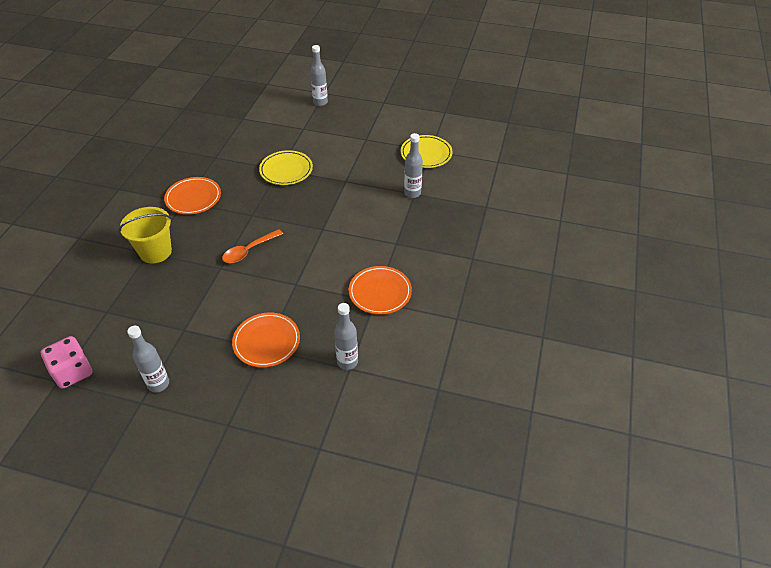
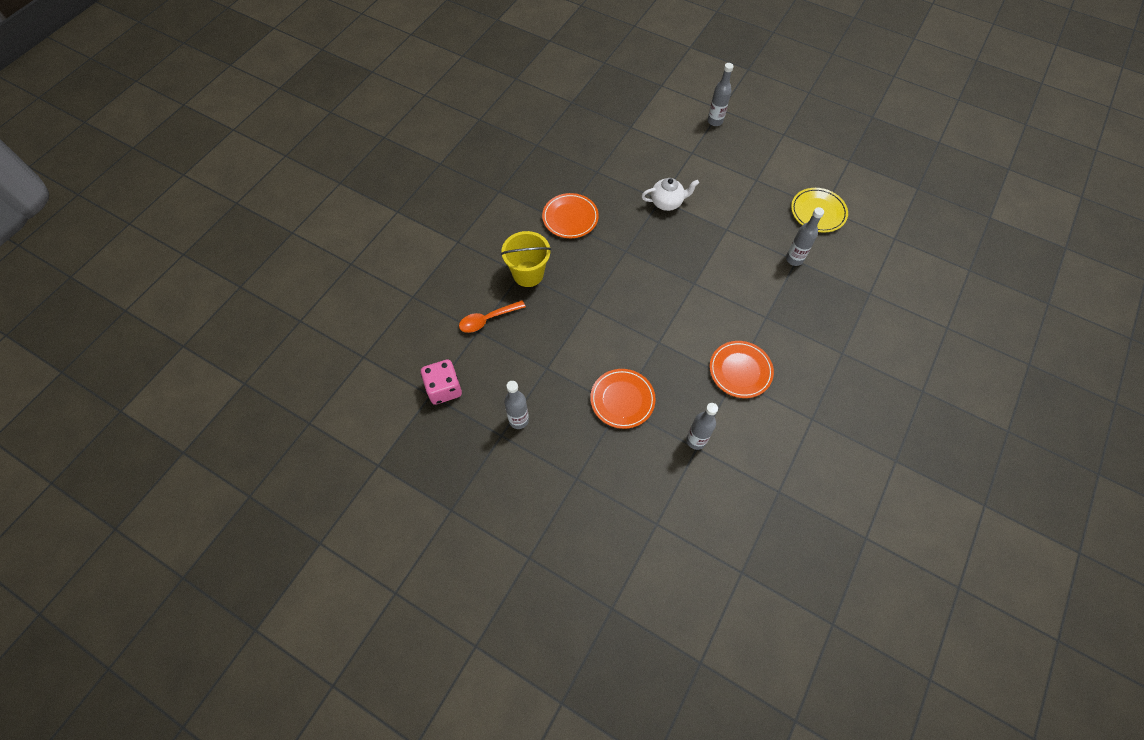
camera: 15 degrees right, 15 degrees up
(249, 251) = (618, 293): orange spoon -> orange spoon (487, 319)
(286, 170) = (667, 203): yellow plate -> white teapot

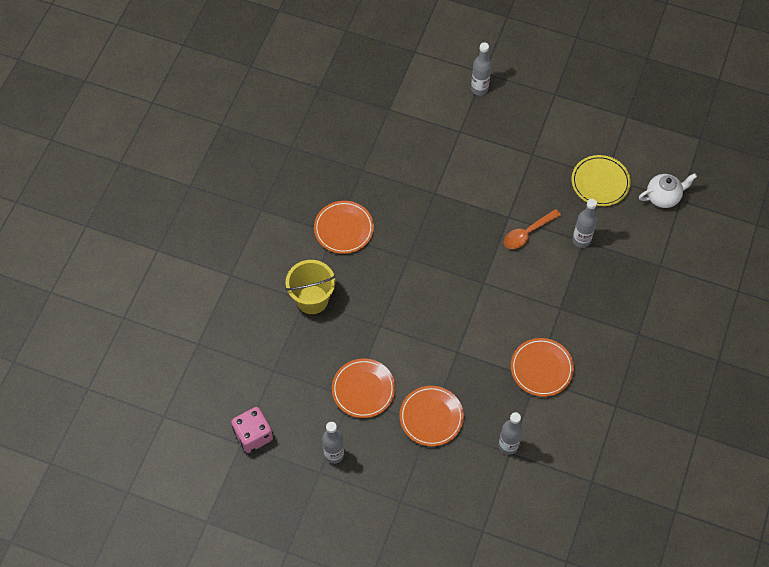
camera: 10 degrees left, 0 degrees up
(487, 319) = (281, 356): orange spoon -> orange spoon (527, 233)
(560, 363) = (363, 389): none -> orange plate
(667, 203) = (442, 195): white teapot -> white teapot (663, 197)

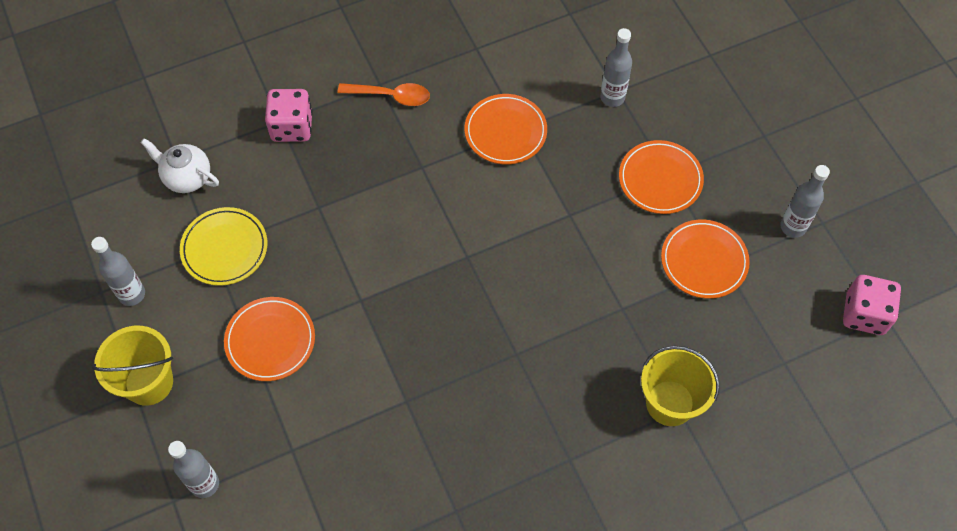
camera: 135 degrees left, 0 degrees up
(343, 229) = (553, 454): orange plate -> orange plate (270, 340)
(527, 233) = (363, 265): orange spoon -> orange spoon (391, 96)
(554, 102) = (149, 382): none -> yellow bucket
(581, 240) = (320, 210): grey bottle -> grey bottle (132, 294)
(650, 268) = (292, 127): none -> pink dice

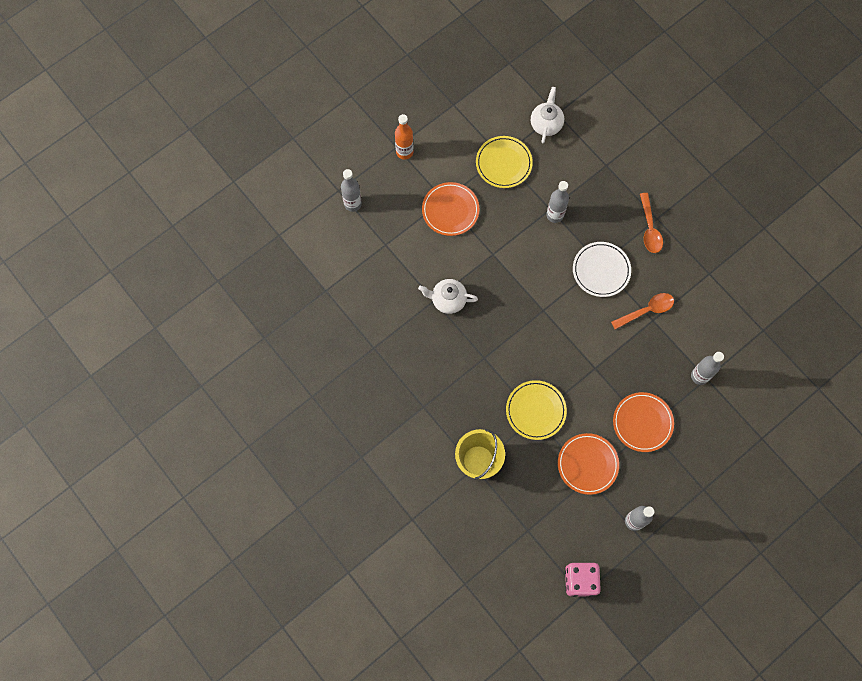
camera: 75 degrees right, 10 degrees up
(132, 294) = (457, 122): grey bottle -> grey bottle (555, 215)
(149, 382) = (404, 152): yellow bucket -> orange bottle
(292, 127) = (604, 174): pink dice -> none
(412, 381) = (448, 300): none -> white teapot
(431, 169) = (601, 270): none -> white plate
(505, 132) = (646, 310): orange plate -> orange spoon
(612, 306) = (535, 410): none -> yellow plate

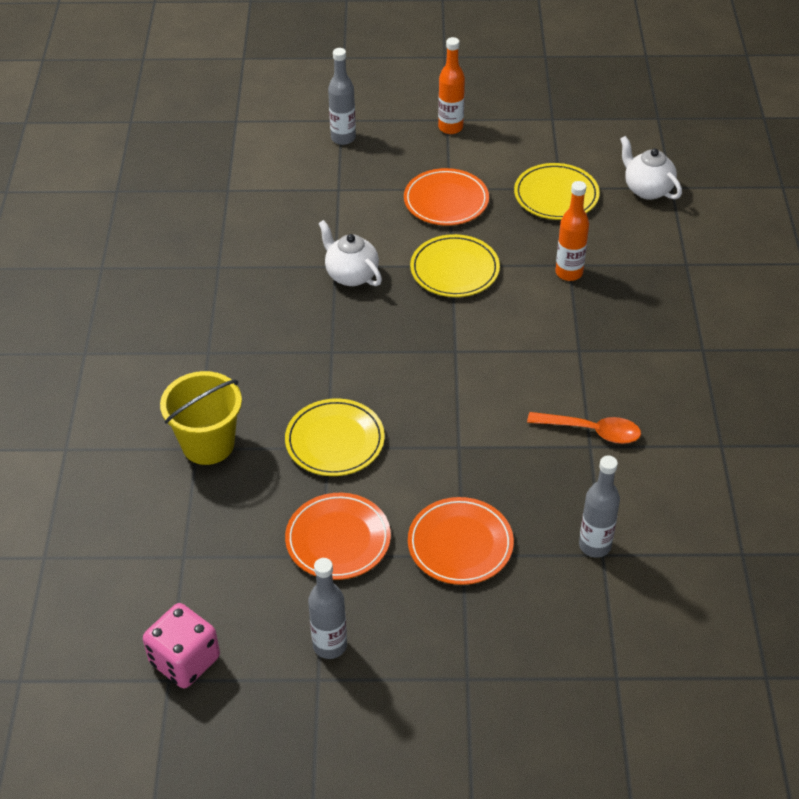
camera: 40 degrees right, 25 degrees down
(497, 256) = (454, 270): none -> yellow plate
(546, 124) = (647, 189): white teapot -> white teapot turned 90 degrees counterclockwise
(555, 215) = (569, 273): grey bottle -> orange bottle
(601, 270) = (572, 356): white plate -> none
(649, 228) = (682, 353): orange spoon -> none

